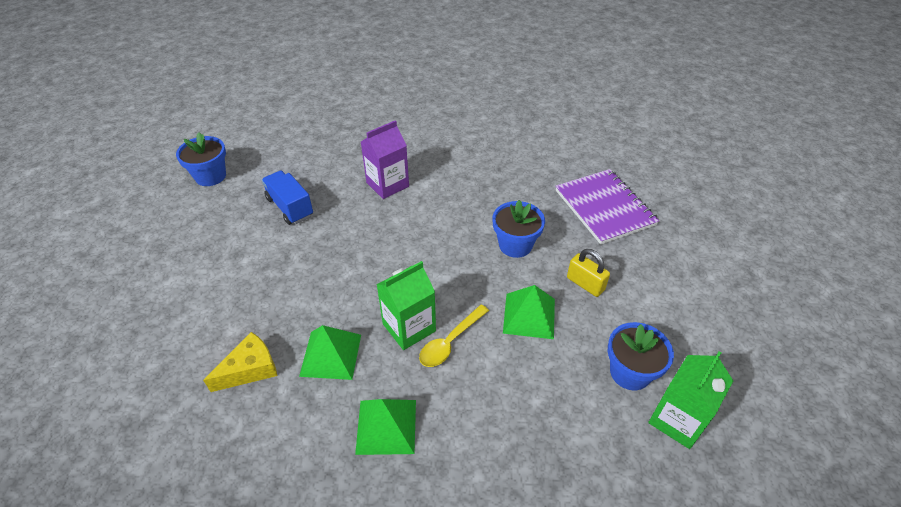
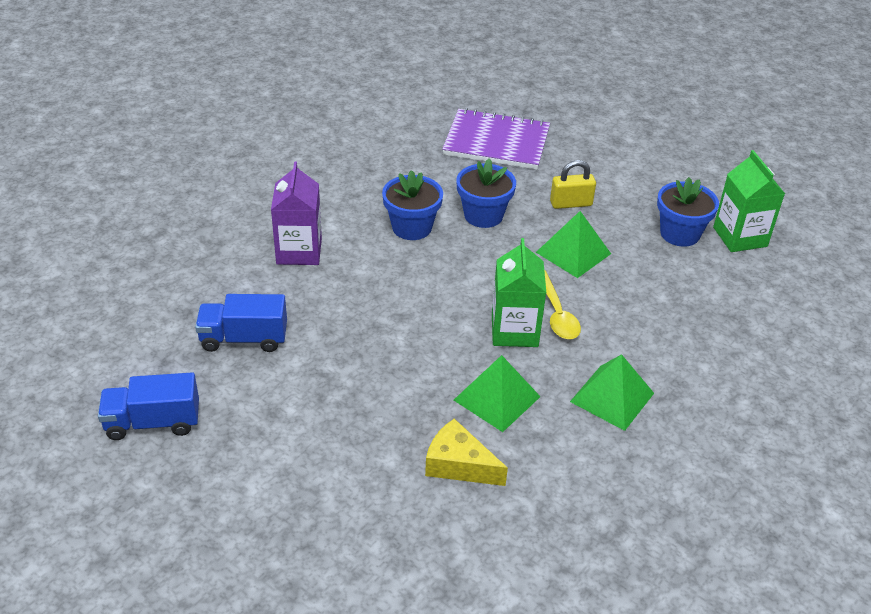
camera: 55 degrees left, 5 degrees down
(196, 213) = (153, 422): none -> blue truck
(210, 176) = (95, 384): blue flower pot -> blue flower pot (412, 227)
(250, 369) = (459, 465): yellow cheese -> yellow cheese turned 60 degrees counterclockwise

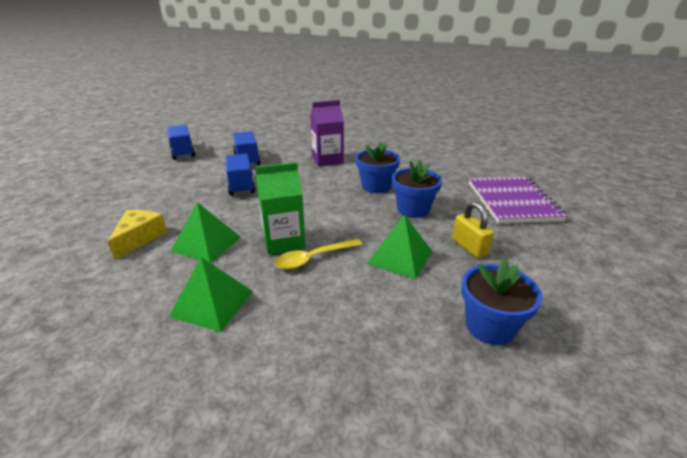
camera: 75 degrees right, 10 degrees down
(343, 354) = (241, 185): none -> blue truck
(740, 237) = (535, 388): green carton -> none

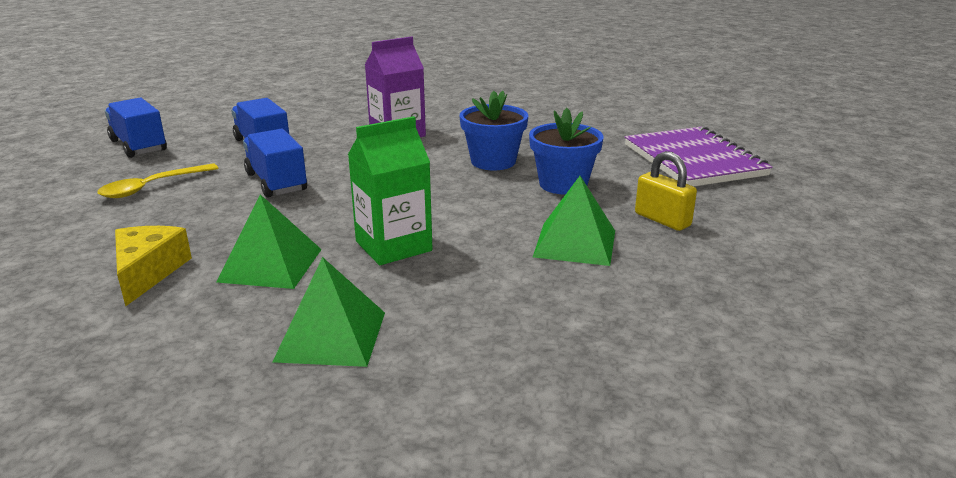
camera: 15 degrees left, 5 degrees down
(313, 258) = (451, 261): yellow spoon -> yellow spoon (152, 187)
(490, 326) = (730, 302): blue flower pot -> none

